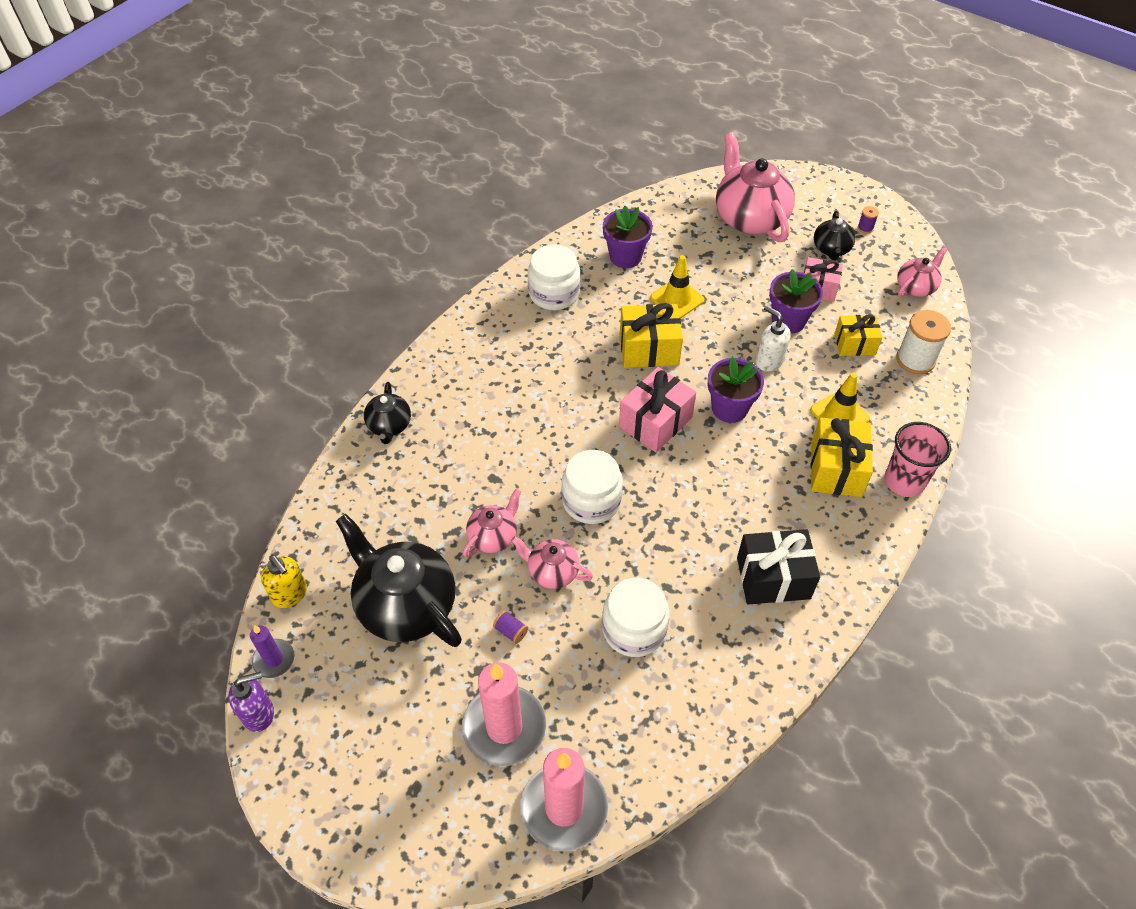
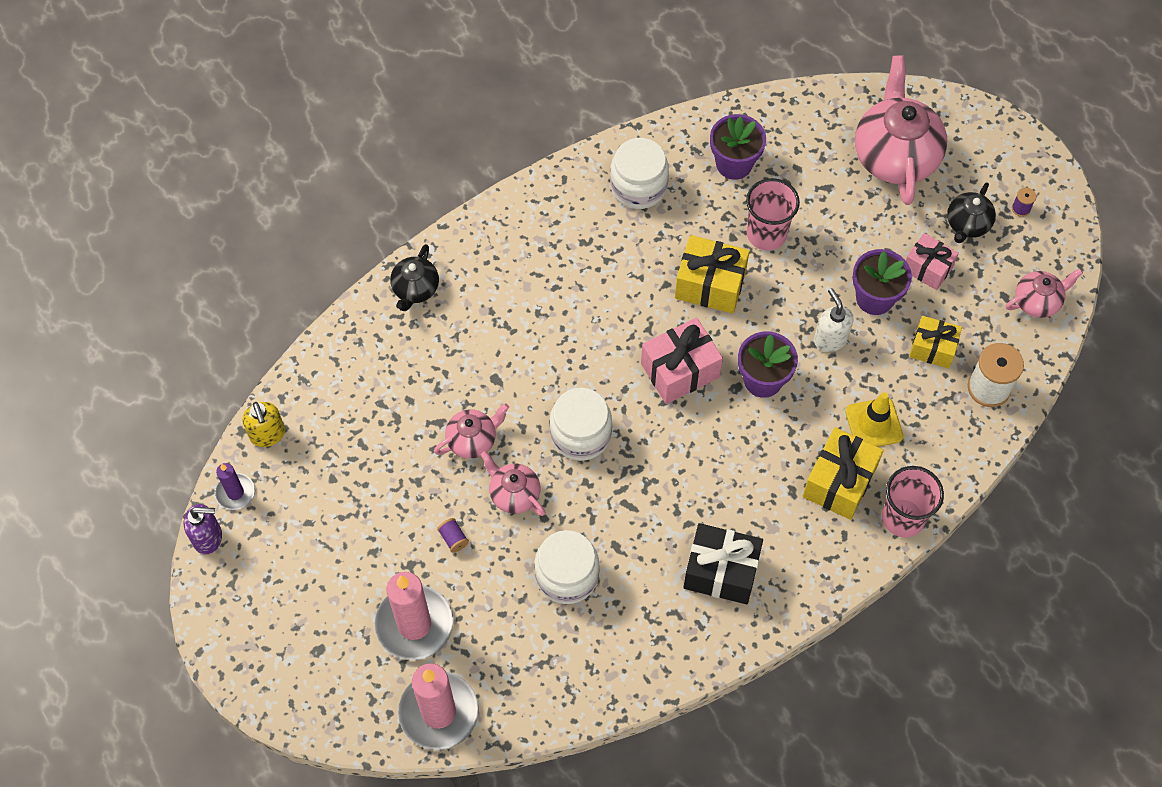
camera: 20 degrees right, 10 degrees up
(406, 605) = (368, 481): black teapot -> none
(677, 299) = (766, 234): yellow traffic cone -> pink cup

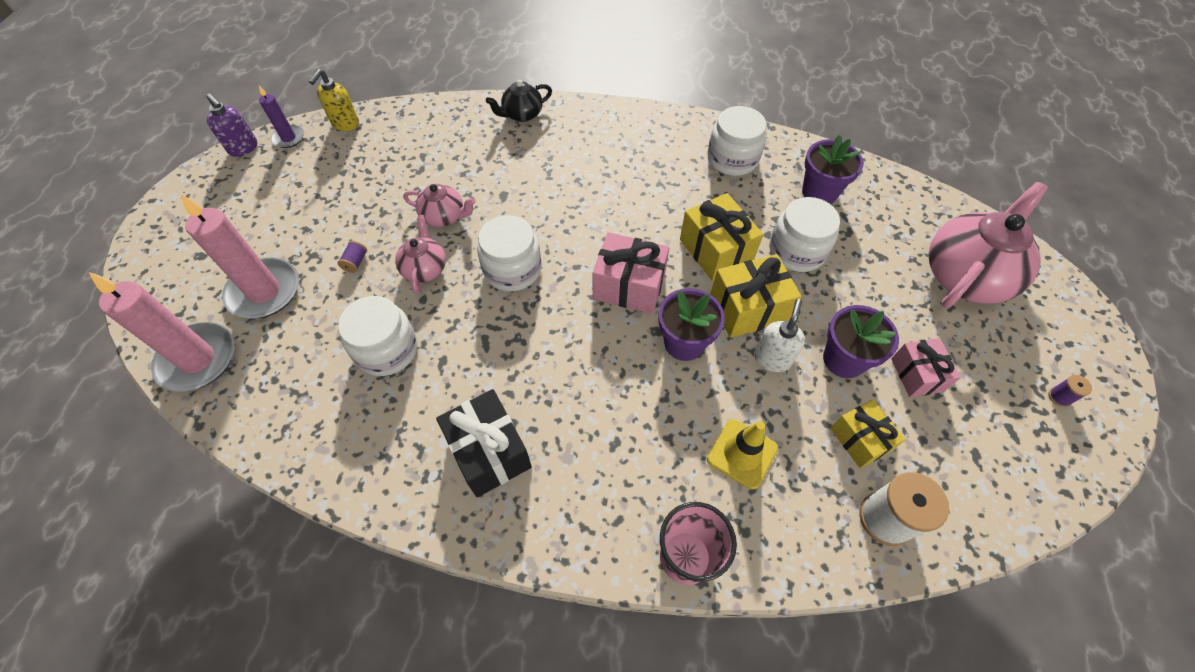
camera: 45 degrees right, 5 degrees down
(766, 234) = (796, 251): pink cup -> white jar
(839, 482) = (661, 473): yellow gift -> yellow gift (748, 308)
(967, 224) = (990, 370): black teapot -> none
(1037, 301) = (1009, 486): pink teapot -> none

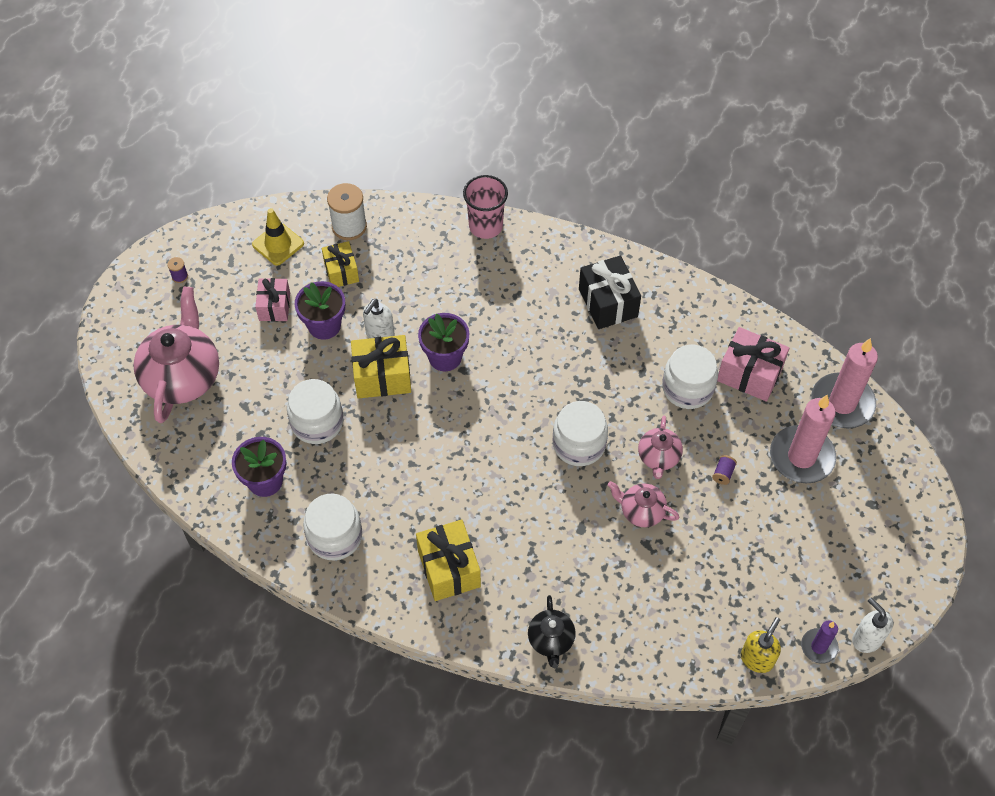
camera: 170 degrees left, 0 degrees up
(244, 148) = (866, 639): purple soap dispenser -> white soap dispenser
(522, 114) = (551, 640): black teapot -> black teapot turned 105 degrees clockwise
(629, 286) = (478, 412): pink gift -> pink gift (749, 374)
(716, 250) = (390, 434): yellow gift -> yellow gift (449, 568)
(742, 453) = (428, 275): yellow traffic cone -> yellow traffic cone (278, 244)
(965, 275) = (183, 376): pink teapot -> pink teapot turned 135 degrees clockwise

